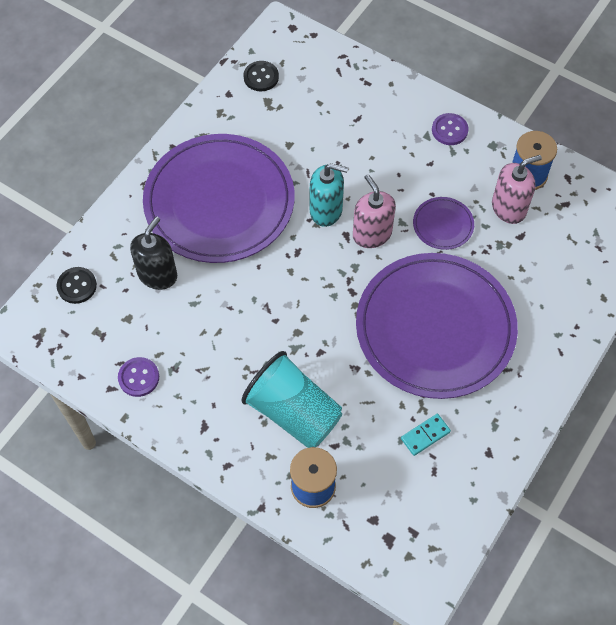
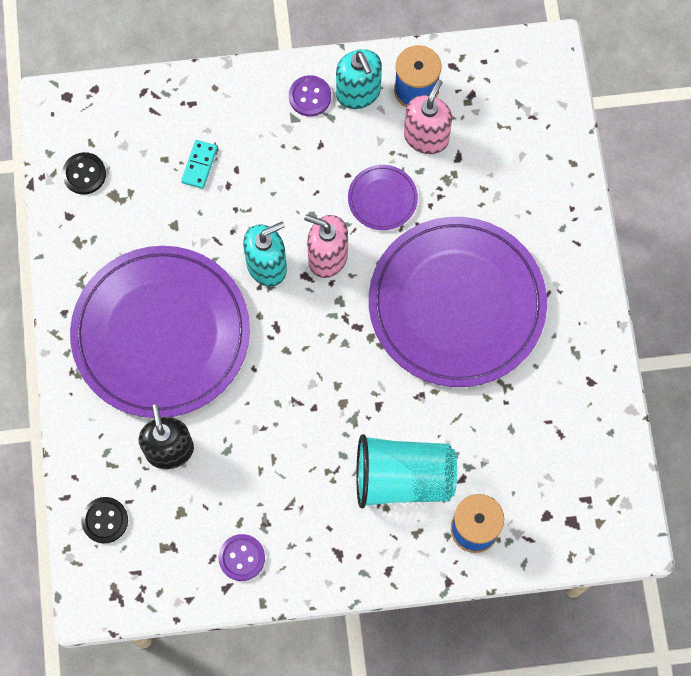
camera: 40 degrees left, 10 degrees up
(425, 435) = (528, 408): turquoise domino -> turquoise domino (199, 165)
(485, 150) = (358, 93): none -> turquoise soap dispenser

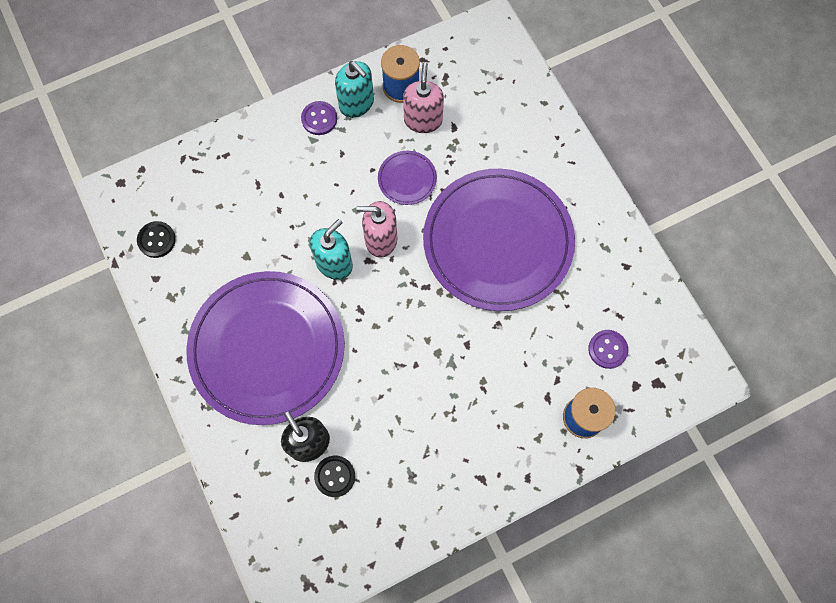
camera: 20 degrees left, 0 degrees up
(105, 520) = (275, 523): black button -> black button (335, 476)
(199, 165) = (249, 201): turquoise domino -> none
(241, 558) = (403, 512): purple button -> purple button (607, 349)
(403, 478) = (510, 397): turquoise cup -> none

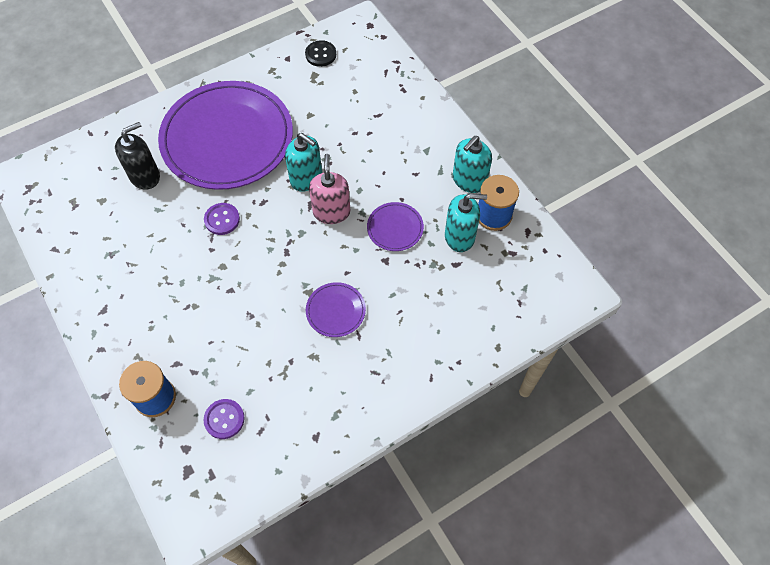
camera: 85 degrees right, 10 degrees down
(319, 119) = (448, 153): purple button -> purple button (222, 219)
(335, 476) = (115, 197): black button -> none
(423, 120) = (460, 236): pink soap dispenser -> turquoise soap dispenser
(498, 241) = (335, 311): purple plate -> purple plate, size x0.40

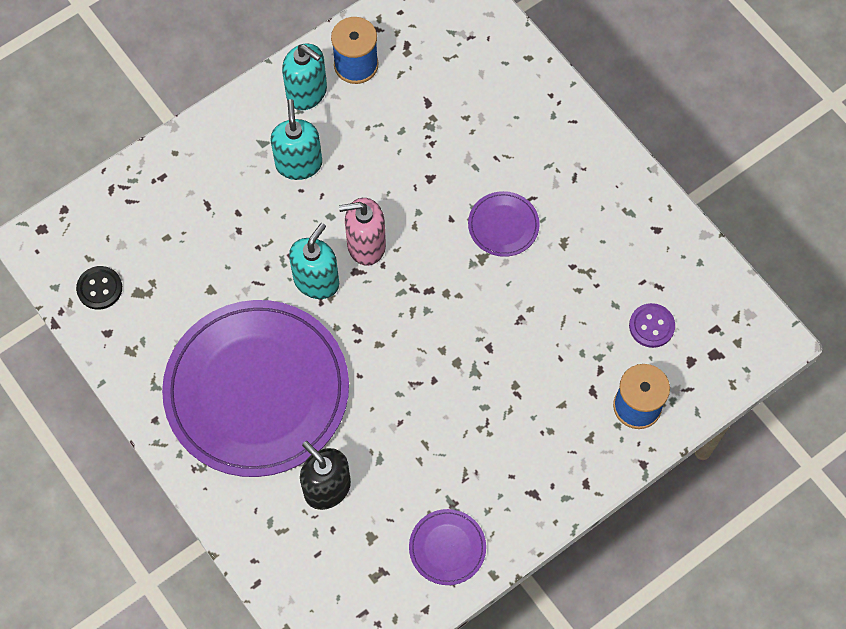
camera: 95 degrees left, 5 degrees up
(222, 219) = (388, 375): purple button -> none
(395, 228) = (383, 171): purple plate -> purple plate (447, 548)
(460, 236) = (389, 100): turquoise soap dispenser -> turquoise soap dispenser (298, 164)

